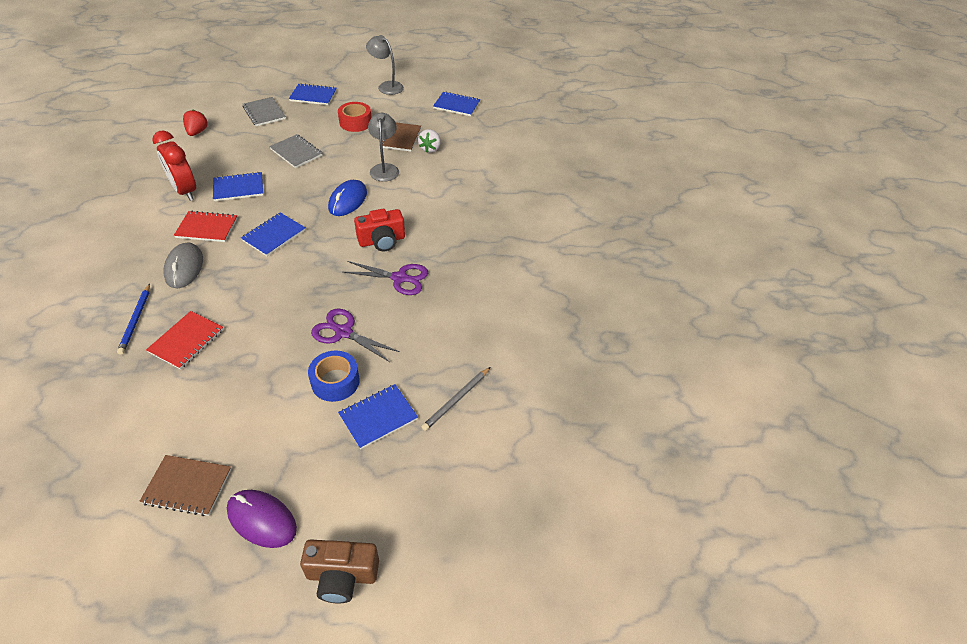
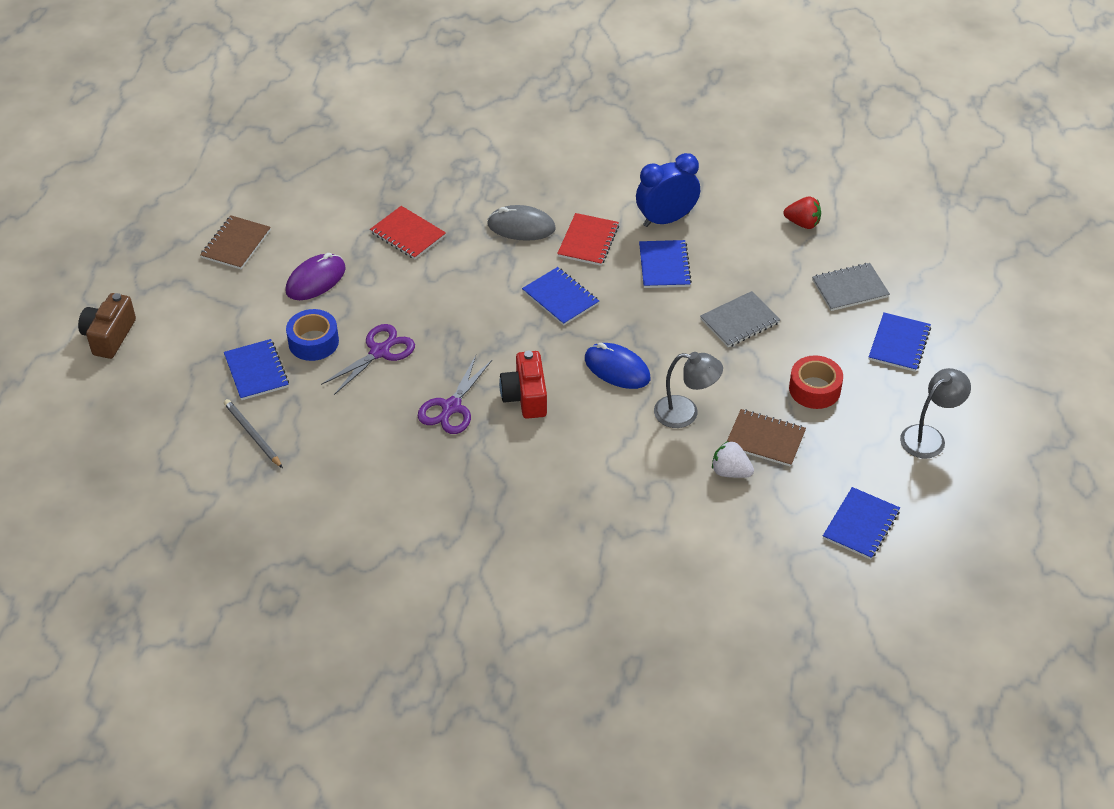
camera: 105 degrees right, 0 degrees up
(136, 320) = (449, 198): blue pencil -> none
(185, 191) = (666, 219): red clock -> blue clock
(262, 519) = (183, 289): purple mouse -> purple mouse (315, 280)

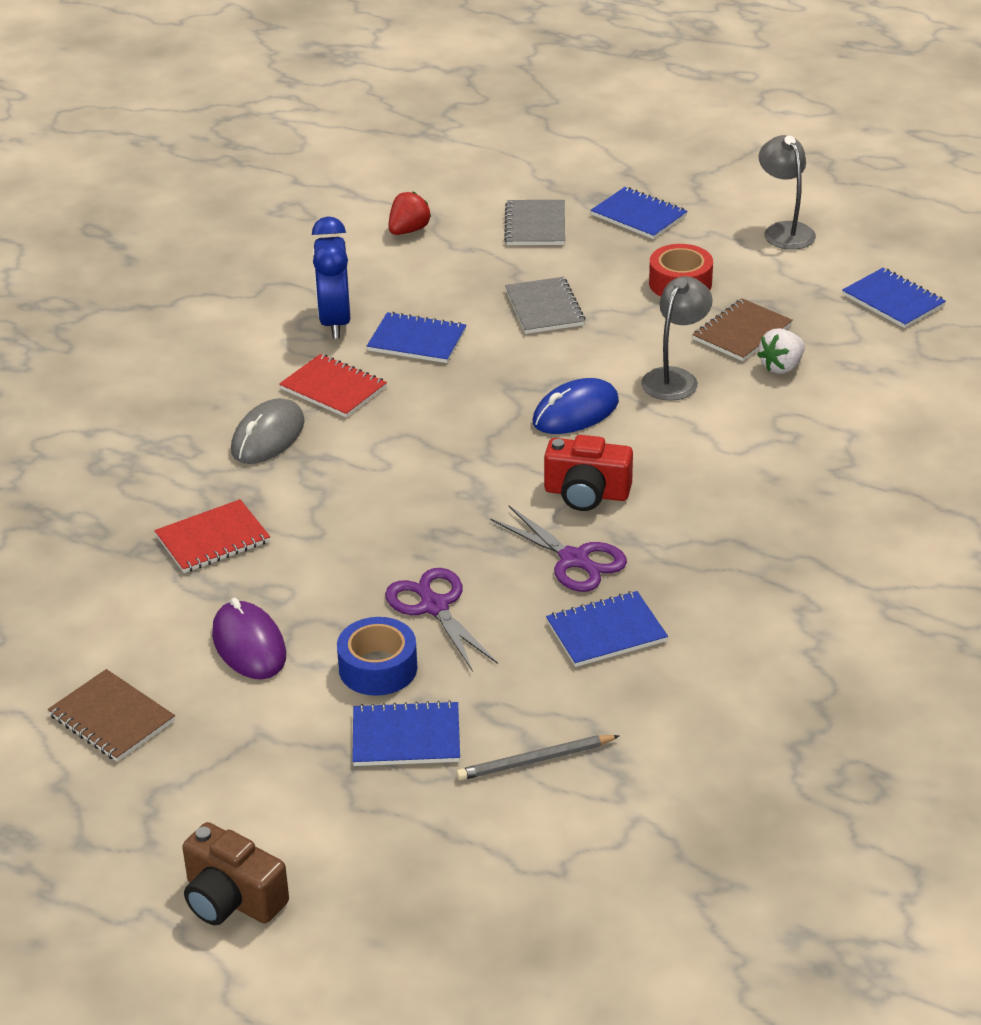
camera: 70 degrees left, 10 degrees down
(560, 298) = (424, 431): blue notebook -> blue notebook (606, 632)

